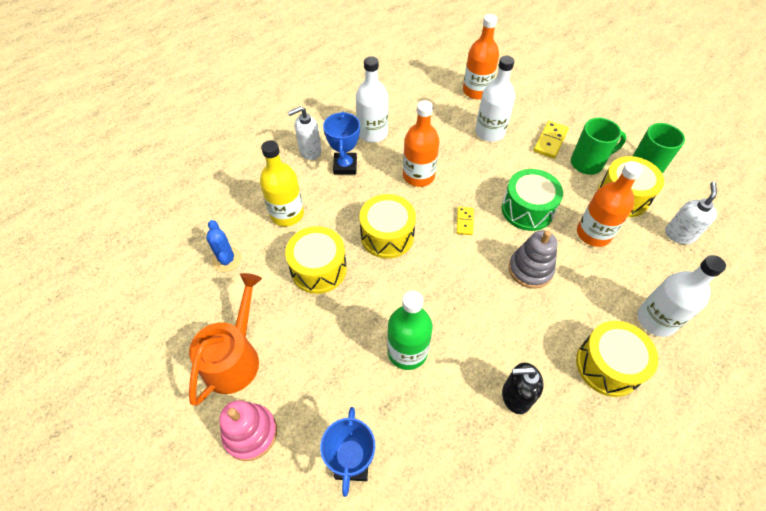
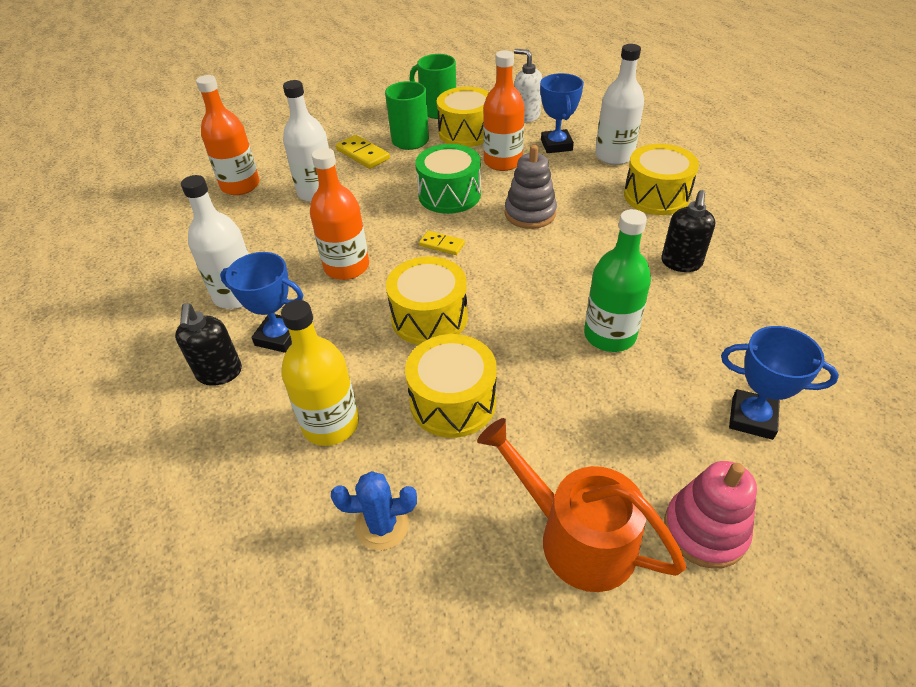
camera: 70 degrees left, 10 degrees down
(310, 151) = (219, 373): white soap dispenser -> black soap dispenser
(645, 268) = (556, 145): none -> blue trophy

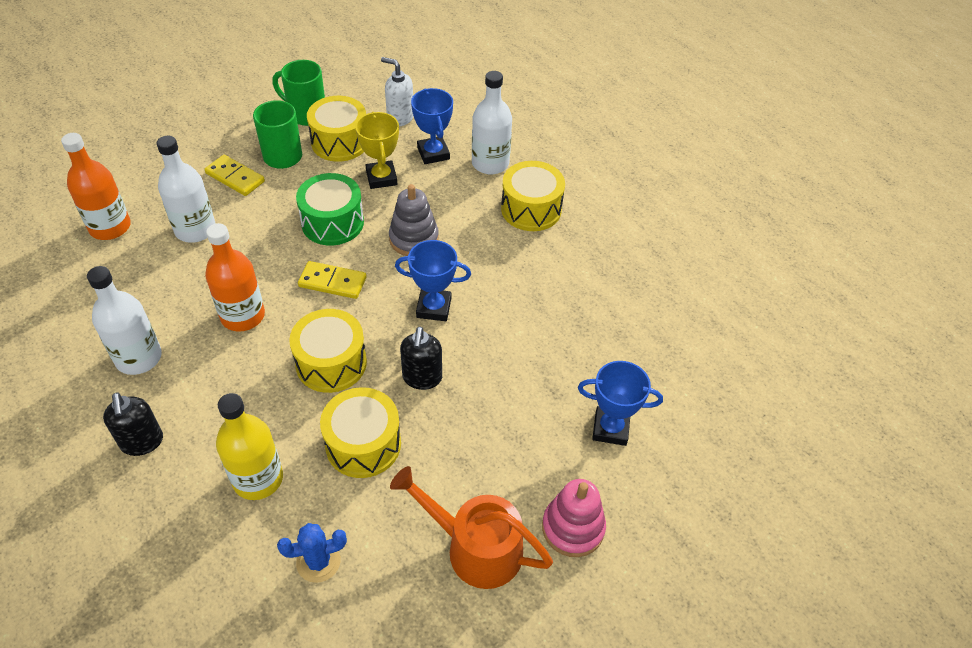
camera: 15 degrees left, 5 degrees up
(279, 337) = (191, 398): blue trophy -> blue trophy (434, 308)
(442, 245) = (332, 282): yellow domino -> yellow domino, size x1.54
(502, 162) = (381, 178): orange bottle -> yellow trophy
(609, 335) = (494, 364): green bottle -> none
(681, 263) = (554, 283): black soap dispenser -> black soap dispenser (422, 378)

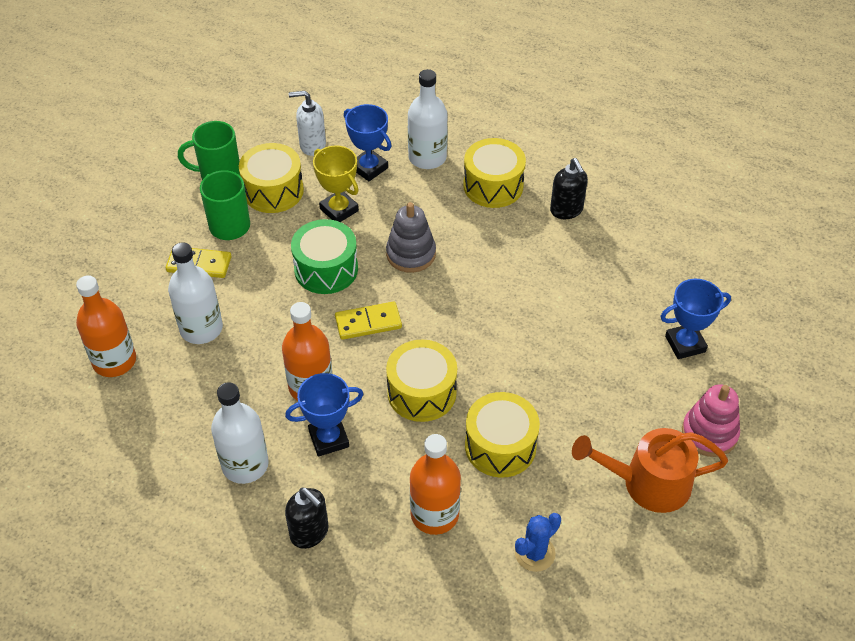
camera: 25 degrees left, 0 degrees up
(258, 479) = (434, 514): yellow bottle -> orange bottle
(422, 378) = (508, 370): black soap dispenser -> black soap dispenser (566, 210)
(434, 308) = (473, 307): blue trophy -> blue trophy (328, 439)

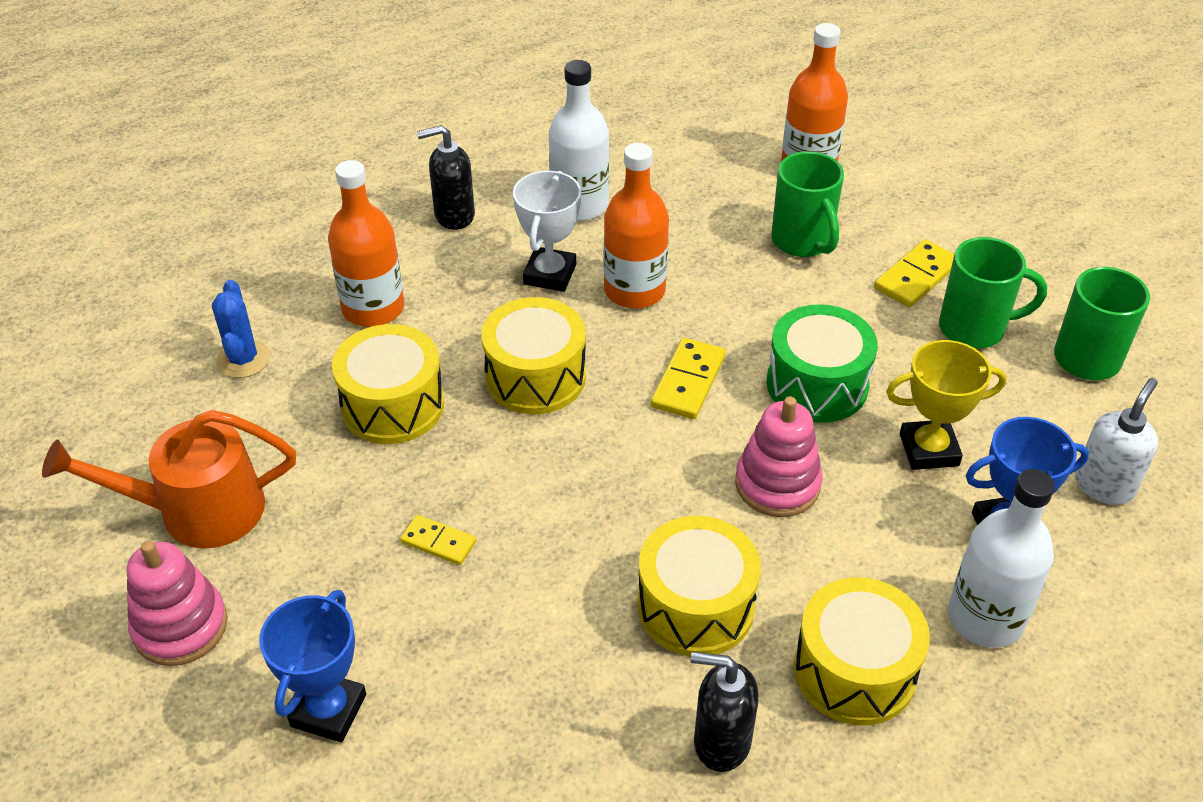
camera: 125 degrees right, 5 degrees down
(201, 329) = (802, 241): white bottle -> green mug
(273, 191) = (1019, 398): yellow drum -> yellow drum (695, 606)
(328, 439) = (550, 274): blue trophy -> white trophy
(411, 254) = (777, 484): grey stacking toy -> pink stacking toy
(566, 363) = (438, 542): none -> yellow domino
(648, 483) = (198, 510): orange watering can -> orange watering can turned 135 degrees counterclockwise

